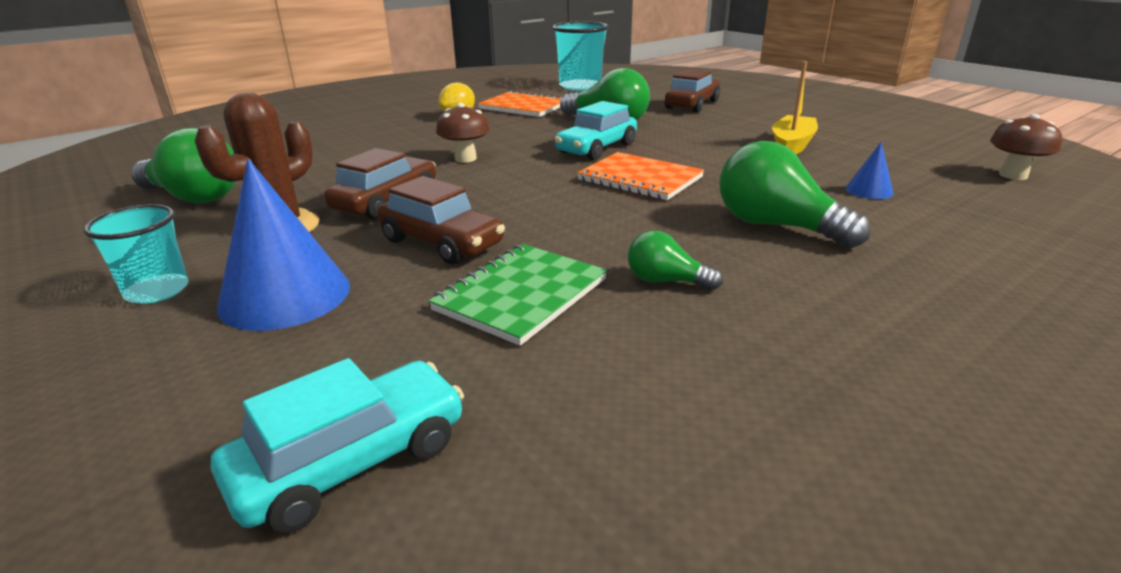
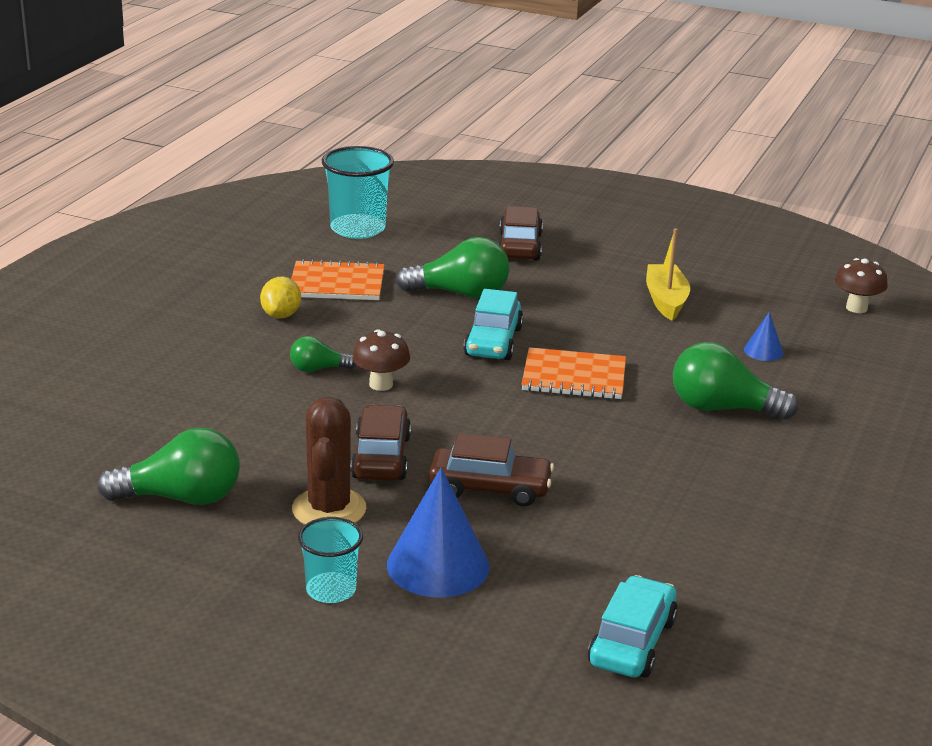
camera: 30 degrees left, 0 degrees up
(521, 295) = (604, 517): green notebook -> none
(666, 281) = (688, 480): green light bulb -> green light bulb (318, 369)

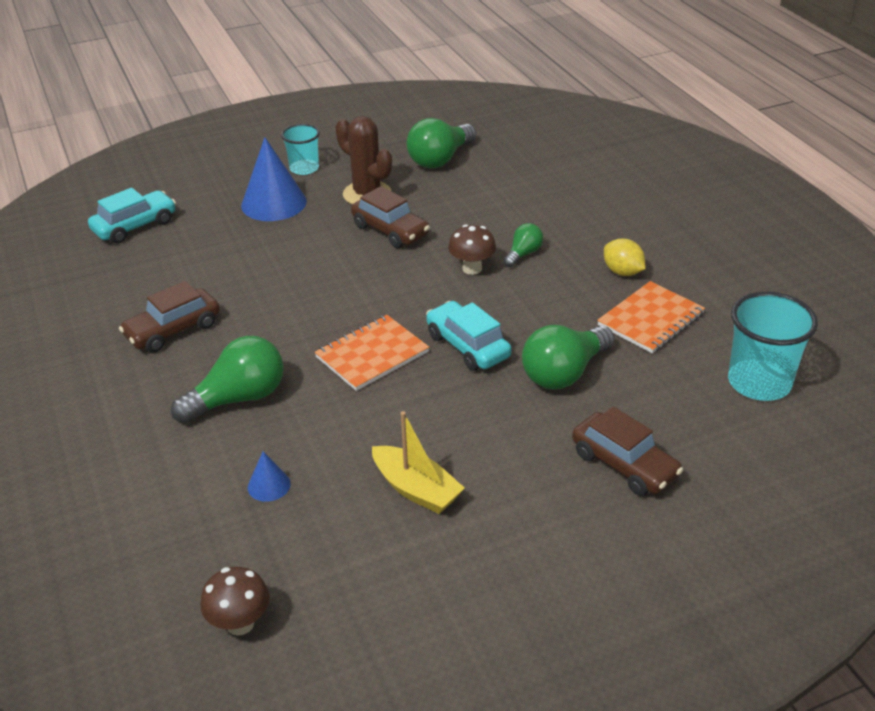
camera: 135 degrees right, 10 degrees up
(490, 488) = (307, 251): brown car -> brown car (173, 330)
(632, 642) = (135, 226): turquoise car -> turquoise car turned 105 degrees counterclockwise

